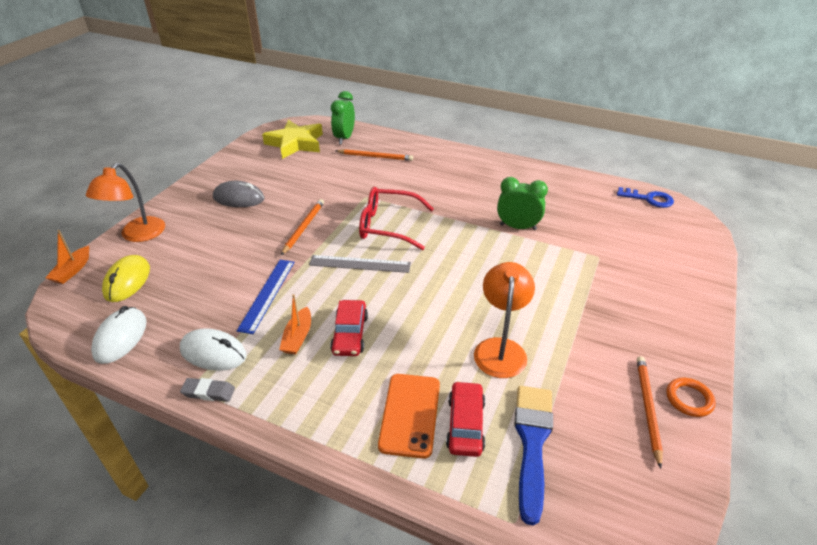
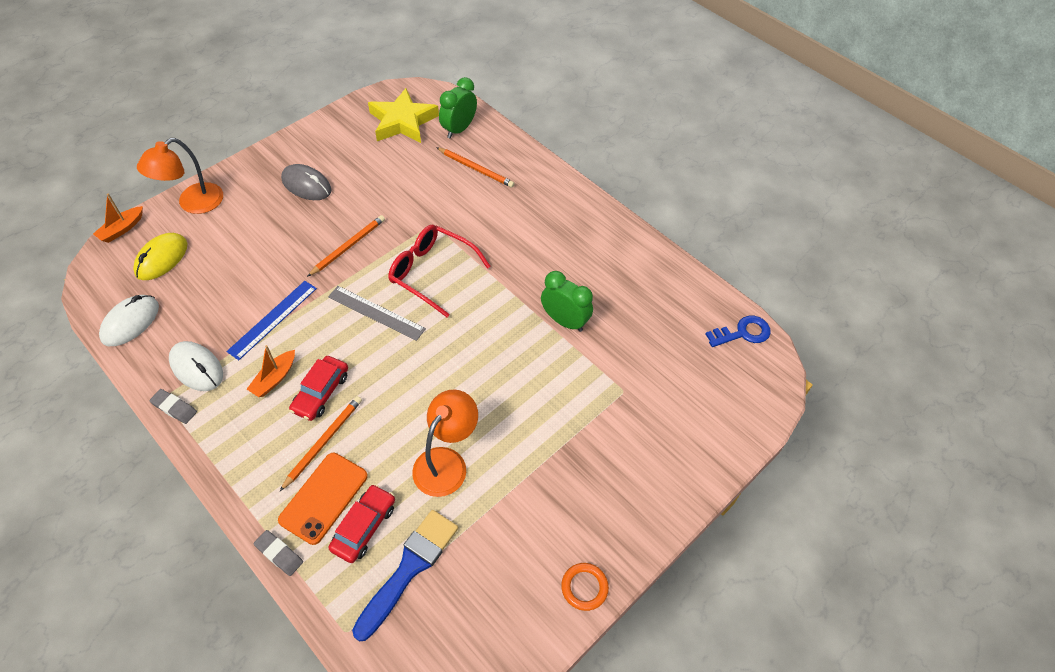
camera: 20 degrees right, 15 degrees up
(399, 479) = (279, 554): none -> grey eraser
(647, 408) = (537, 580): orange pencil -> orange pencil (323, 442)
(649, 199) = (743, 333): blue key -> blue key turned 60 degrees counterclockwise

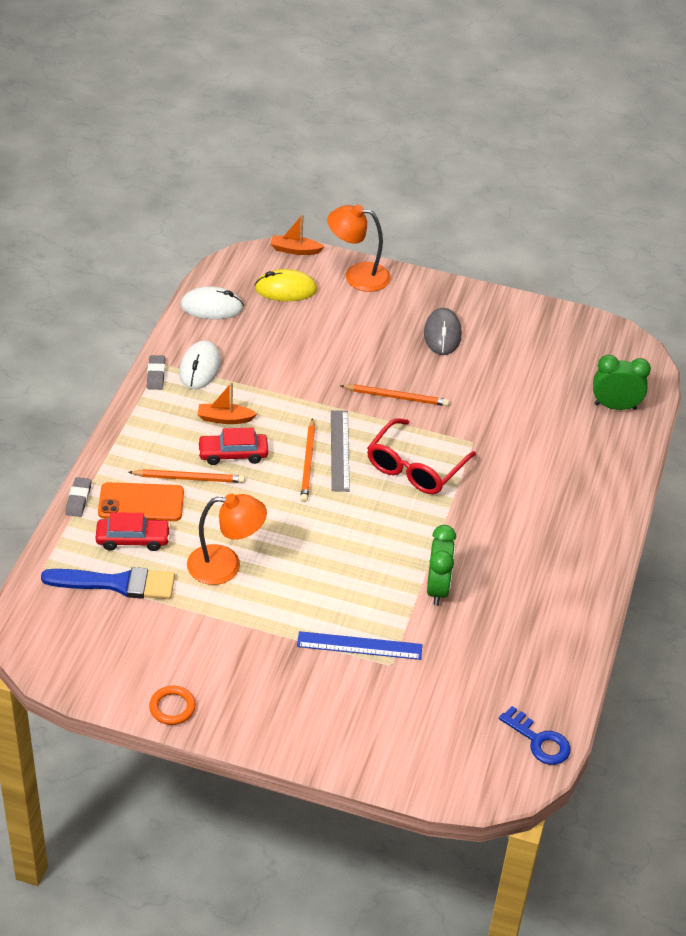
camera: 60 degrees right, 10 degrees down
(273, 319) = (280, 388): blue ruler -> blue ruler (359, 646)
(402, 122) = (585, 360): yellow star -> none
(432, 272) = (415, 467): red glasses -> red glasses turned 150 degrees counterclockwise
(476, 169) = (573, 442): orange pencil -> orange pencil (308, 463)

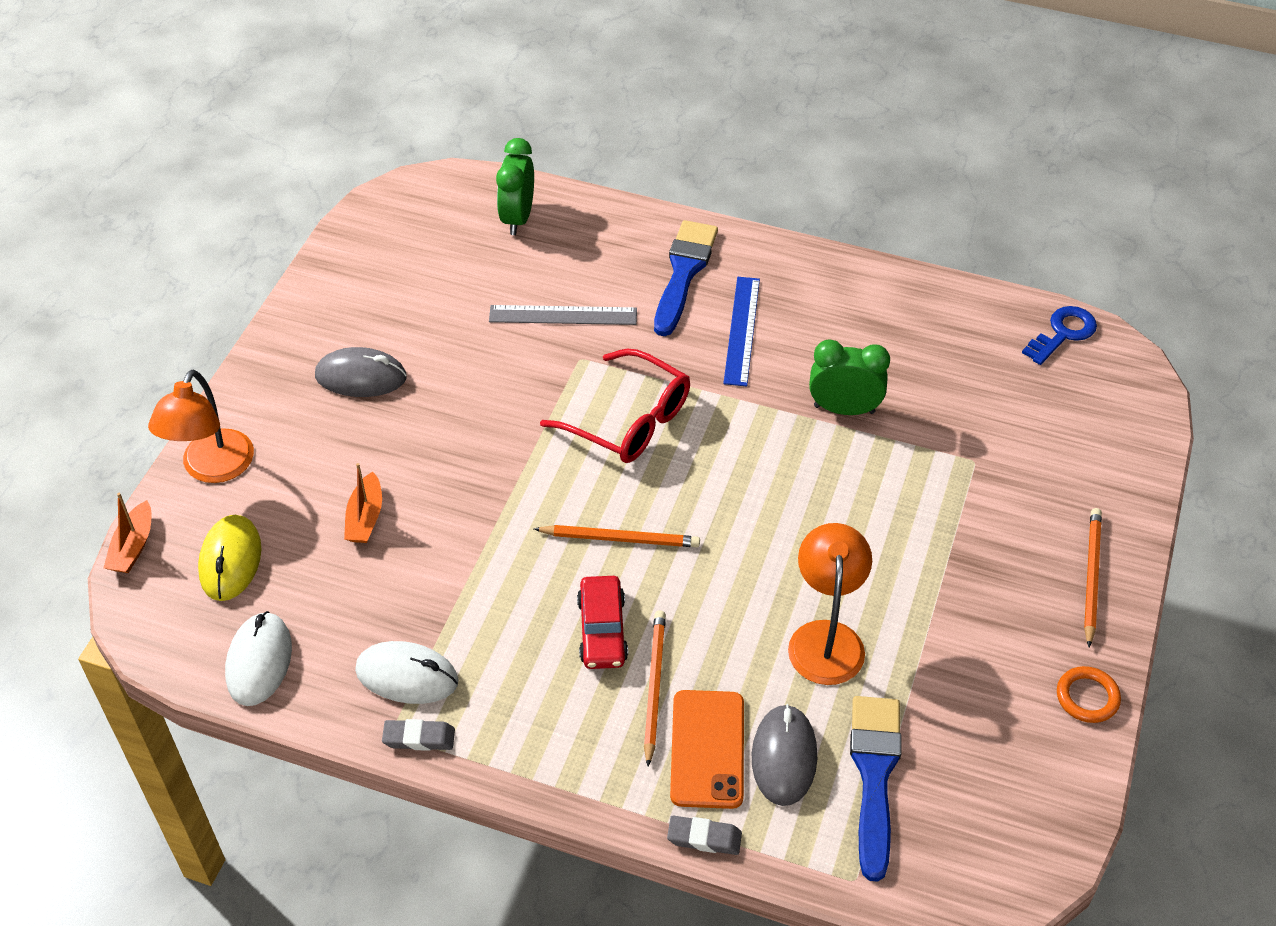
camera: 85 degrees left, 5 degrees up
(133, 539) = (784, 757): red car -> grey mouse
(225, 419) = (525, 641): orange boat -> orange boat (365, 517)
(339, 450) = (595, 501): grey ruler -> grey ruler (563, 315)
(359, 646) = (949, 491): blue ruler -> blue ruler (742, 330)
(396, 397) = (488, 434): orange pencil -> orange pencil (1091, 576)
(572, 500) = (684, 273): none -> blue brush

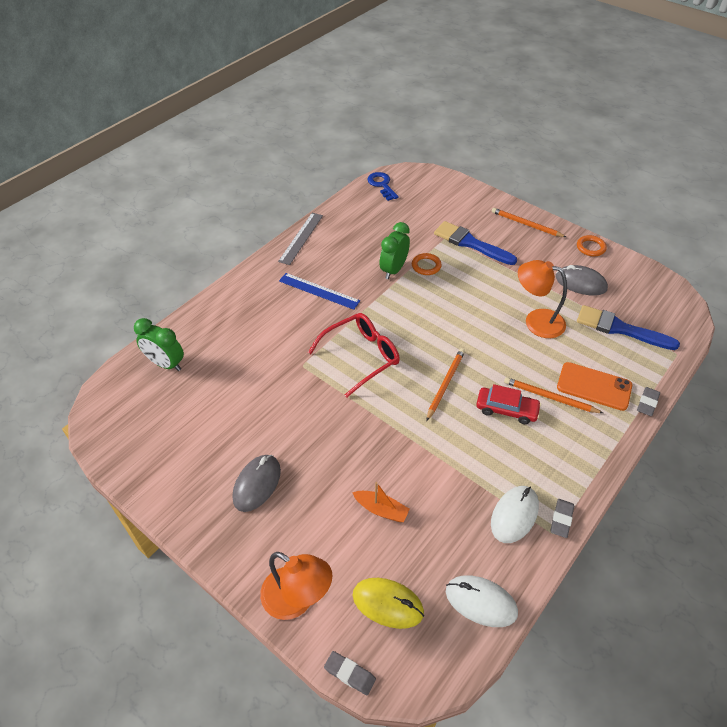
camera: 70 degrees left, 0 degrees up
(133, 547) = (350, 674): orange boat -> grey eraser
(563, 315) = (263, 364): grey ruler -> grey ruler (301, 238)
(684, 273) = (261, 301): blue brush -> blue brush (470, 243)
(784, 757) = (604, 358): grey mouse -> grey mouse (580, 283)
(879, 450) = (426, 266): none -> orange ring

